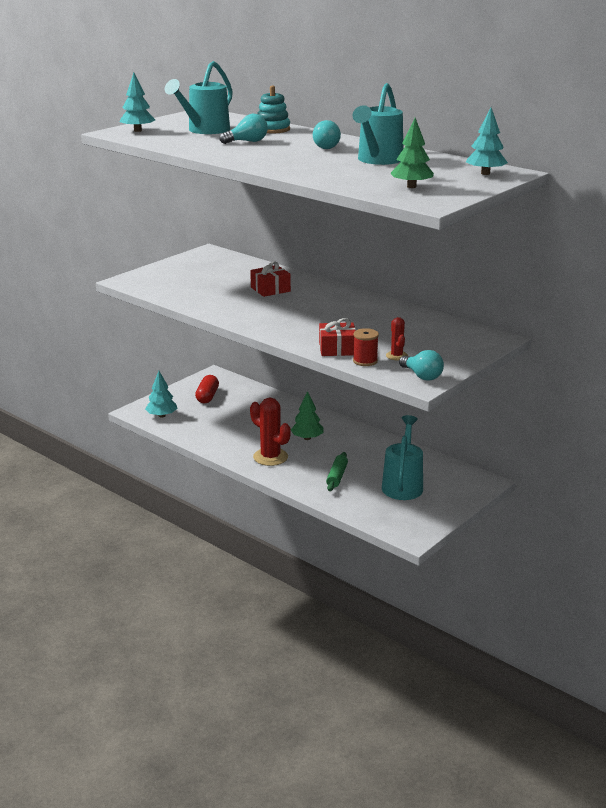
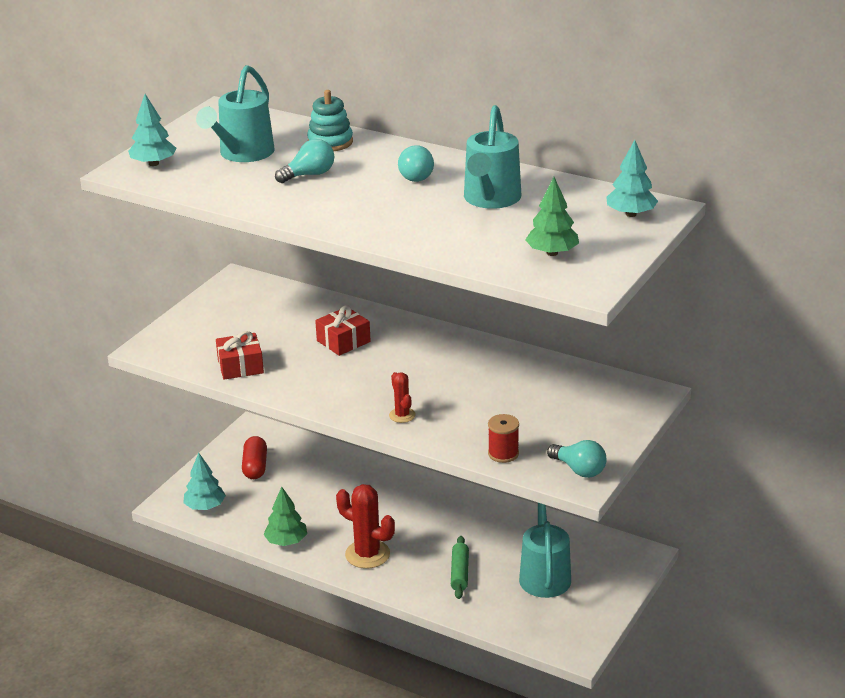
camera: 10 degrees left, 5 degrees up
(307, 438) = (405, 517): green tree -> green tree (286, 541)
(337, 349) = (462, 437): red gift -> red gift (240, 366)
(396, 356) = (539, 440): red cactus -> red cactus (402, 415)

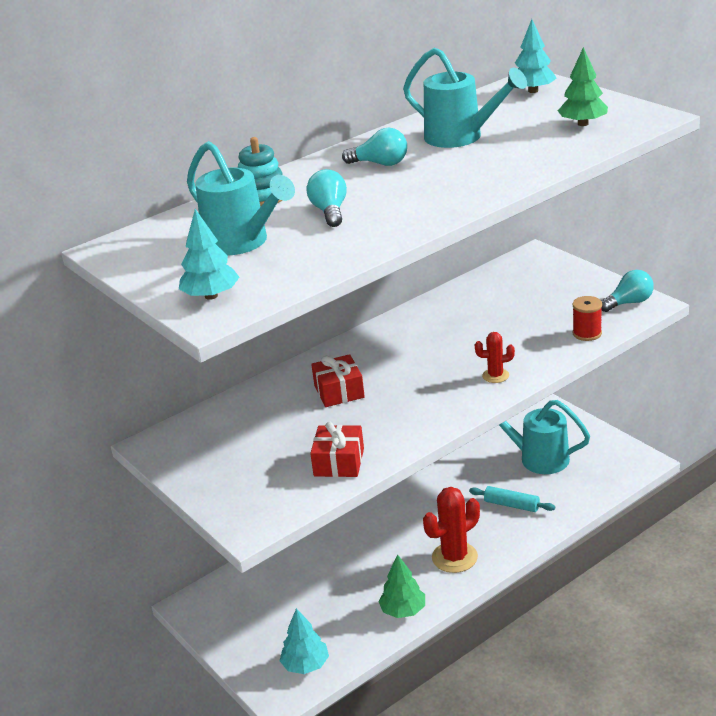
camera: 65 degrees left, 0 degrees up
(255, 467) = (261, 614): red capsule -> none
(460, 573) = (511, 505): green rolling pin -> turquoise rolling pin

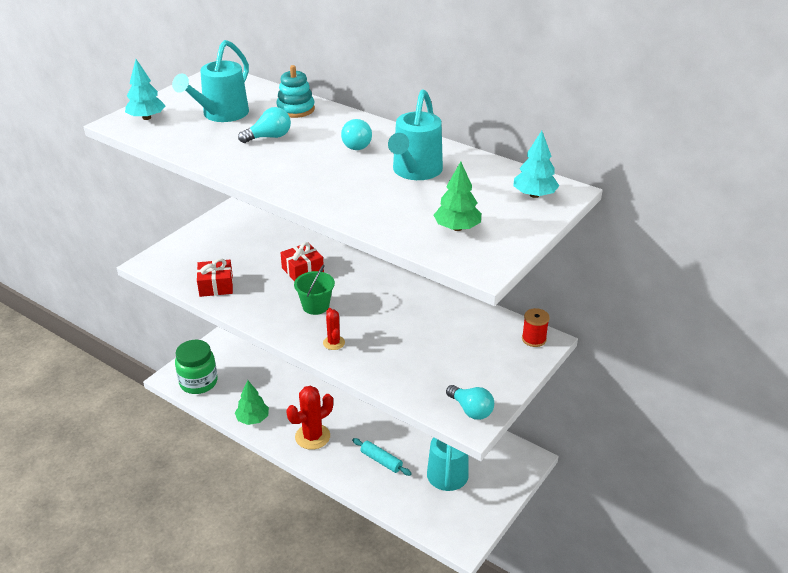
camera: 70 degrees right, 5 degrees up
(306, 665) = (198, 382): turquoise tree -> green jar
(419, 385) = (315, 306): none -> green bucket
(454, 557) = (312, 437): red cactus -> red cactus turned 75 degrees counterclockwise
(511, 505) = (381, 461): turquoise rolling pin -> turquoise rolling pin turned 60 degrees counterclockwise
(587, 333) = (409, 388): red spool -> red spool (534, 339)

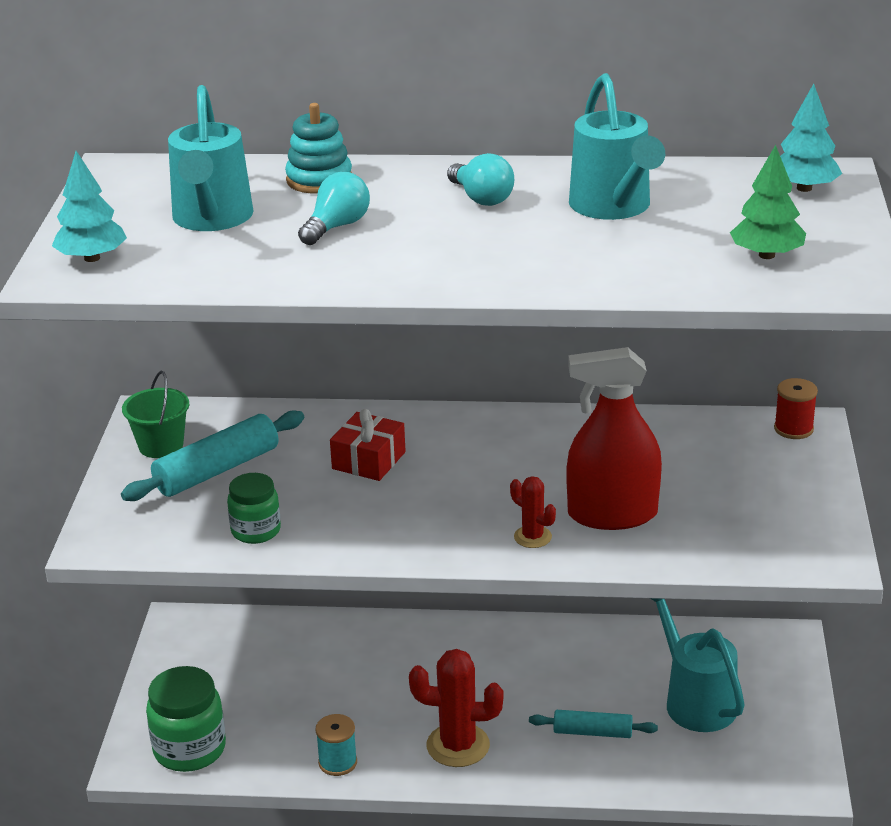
camera: 30 degrees left, 5 degrees down
(216, 286) = (256, 531): red gift -> green jar
(232, 248) = (217, 470): none -> turquoise rolling pin
(253, 419) = (338, 762): green tree -> turquoise spool
(312, 437) = (458, 745): red cactus -> red cactus turned 75 degrees clockwise
(315, 306) = (447, 500): green bucket -> green bucket (161, 446)
(385, 347) = (612, 514): none -> red spray bottle
(471, 410) = (813, 544): turquoise light bulb -> none

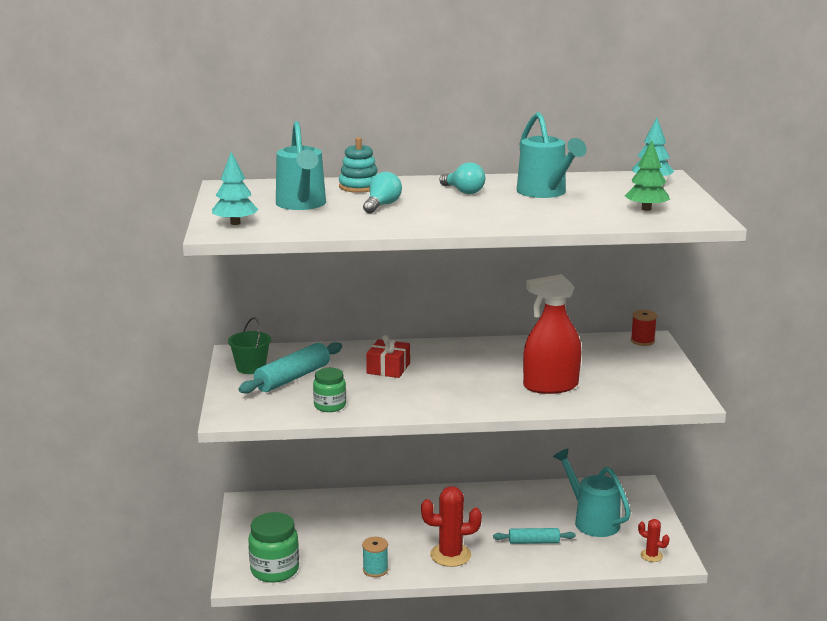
camera: 10 degrees left, 10 degrees down
(532, 537) = (506, 399): red cactus -> red cactus (651, 556)

